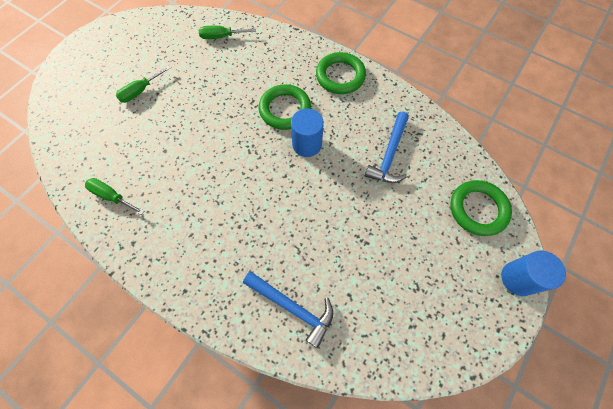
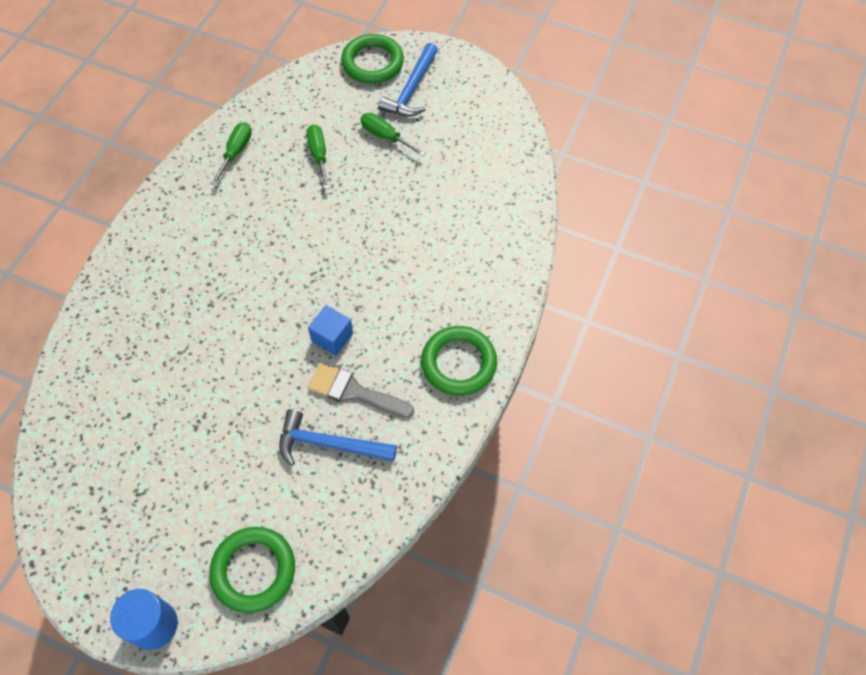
camera: 80 degrees right, 5 degrees down
(221, 37) = (498, 200): green screwdriver -> green screwdriver (319, 155)
(285, 109) = (385, 301): green ring -> green ring (372, 63)
(293, 307) = (112, 357): blue hammer -> blue hammer (411, 90)
(307, 144) = (332, 337): blue cylinder -> blue cube
(352, 136) = (354, 392): none -> grey brush

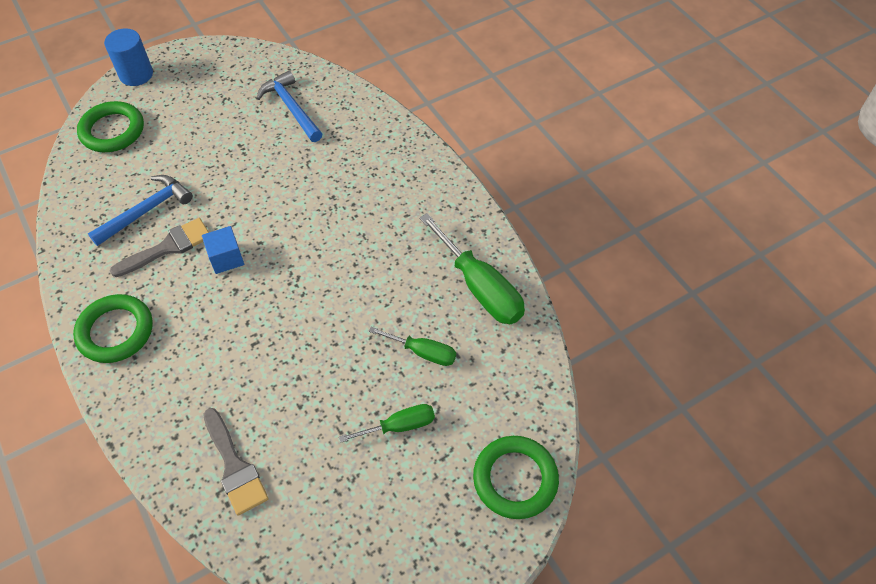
camera: 125 degrees right, 5 degrees down
(236, 152) = (480, 287): green screwdriver -> green screwdriver, size x1.76
(411, 90) = (445, 494): blue hammer -> blue hammer (291, 108)
(489, 206) = (234, 466): none -> grey brush

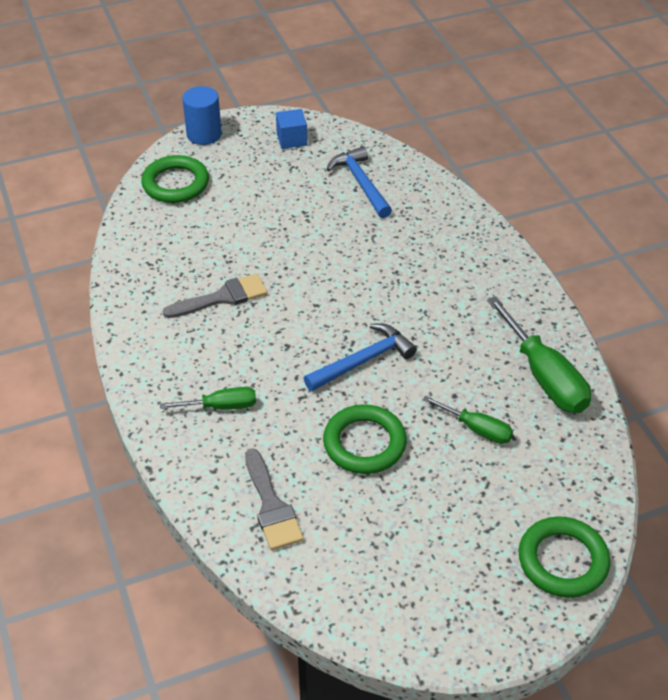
camera: 10 degrees right, 10 degrees down
(115, 331) = (163, 367): green ring -> green ring (364, 443)
(147, 211) = (204, 261): blue hammer -> blue hammer (363, 361)
(226, 258) = (280, 315): blue cube -> blue cube (291, 139)
(399, 426) = (445, 494): green screwdriver -> green screwdriver (221, 406)

